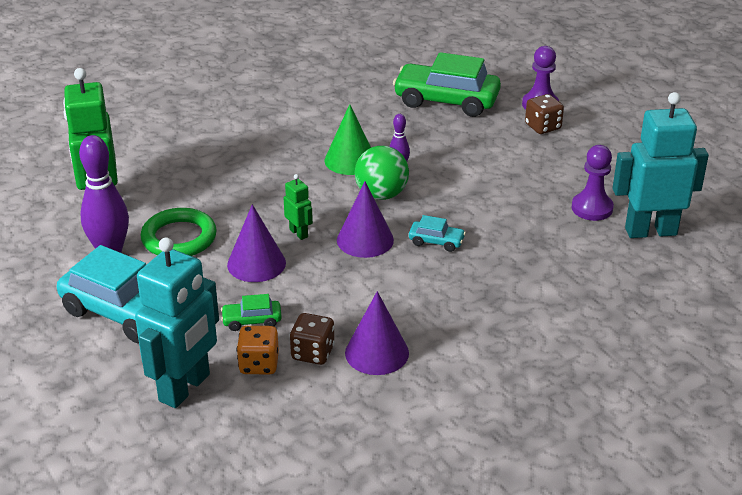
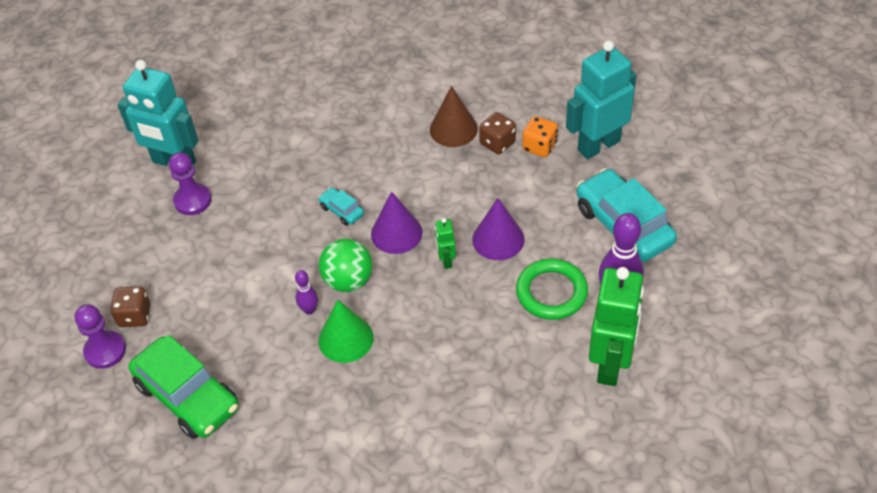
camera: 150 degrees left, 15 degrees up
(252, 321) = (528, 184): green car -> none
(377, 352) = (453, 129): purple cone -> brown cone

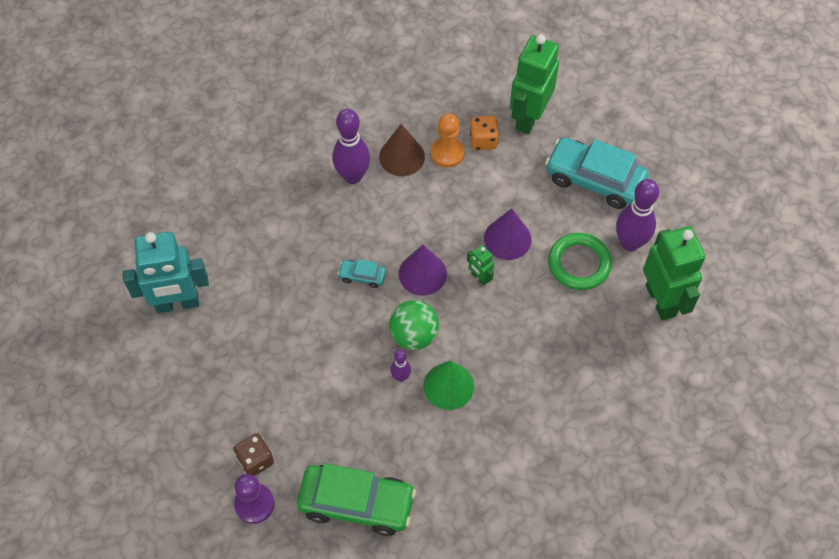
camera: 35 degrees left, 10 degrees up
(192, 200) = (223, 331): purple pawn -> none
(397, 126) = (352, 176): none -> purple bowling pin
(497, 143) = (447, 153): brown dice -> orange pawn
(598, 145) = (528, 117): turquoise robot -> green robot

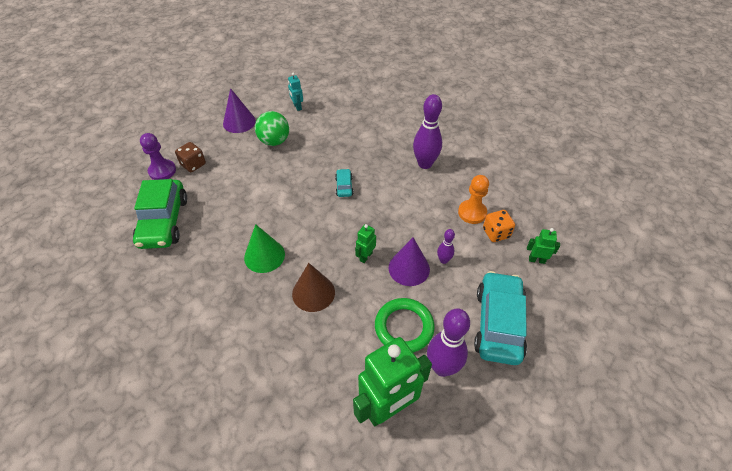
camera: 75 degrees right, 10 degrees down
(177, 304) = (297, 107): turquoise robot -> turquoise robot, size x0.45
(401, 377) = (266, 225): purple bowling pin -> purple bowling pin (443, 260)
(402, 157) = (455, 187): brown cone -> brown cone (313, 293)
(414, 335) = (303, 225): green ball -> green ball (274, 141)
(422, 274) = (357, 220): purple cone -> purple cone (239, 122)
(528, 117) = (536, 260): green robot -> green robot, size x0.45

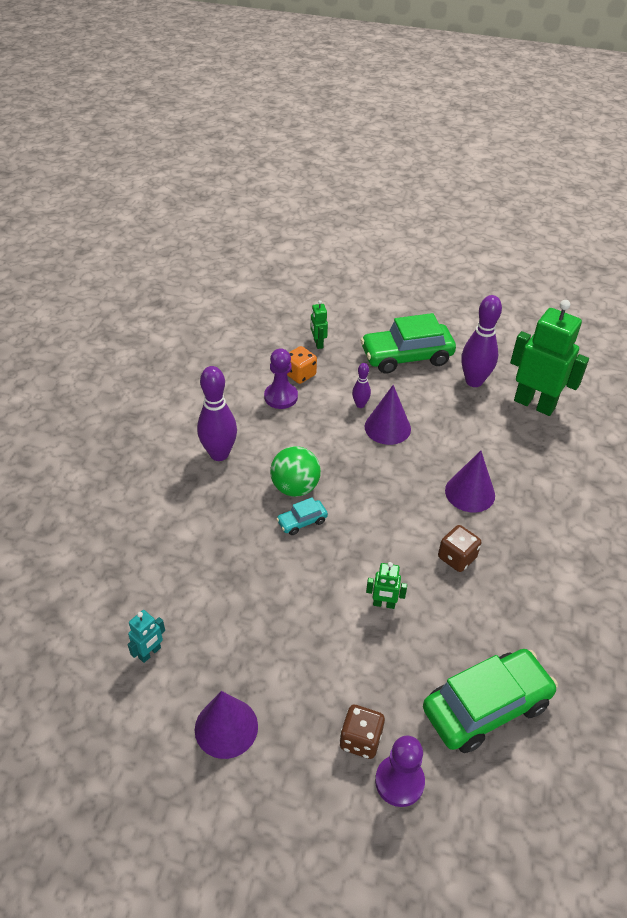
camera: 115 degrees left, 5 degrees down
(264, 256) = (457, 558): green cone -> brown dice
(274, 141) = (251, 646): green ball -> green ball (295, 487)
(313, 293) = (470, 493): brown cone -> purple cone
(365, 256) = (396, 465): green robot -> green robot (384, 604)
(404, 327) = (455, 414): green ring -> none
(472, 213) = (281, 397): orange pawn -> purple pawn
(498, 324) = (406, 357): turquoise car -> green car

